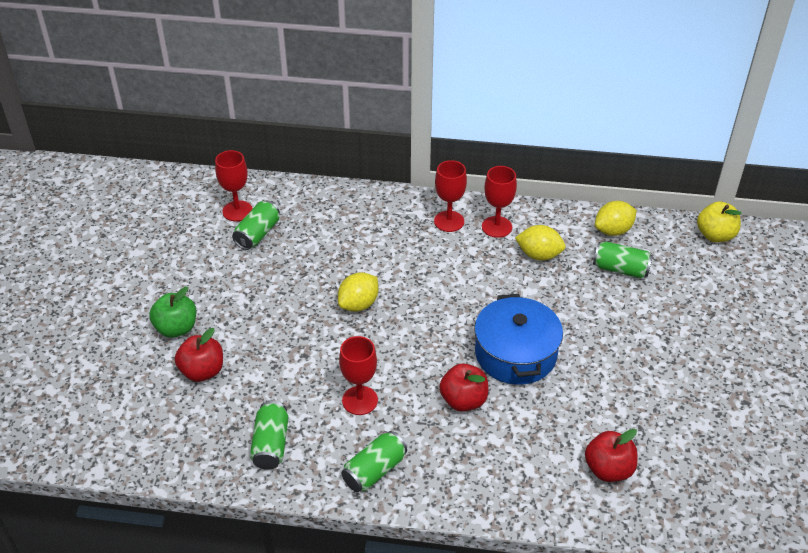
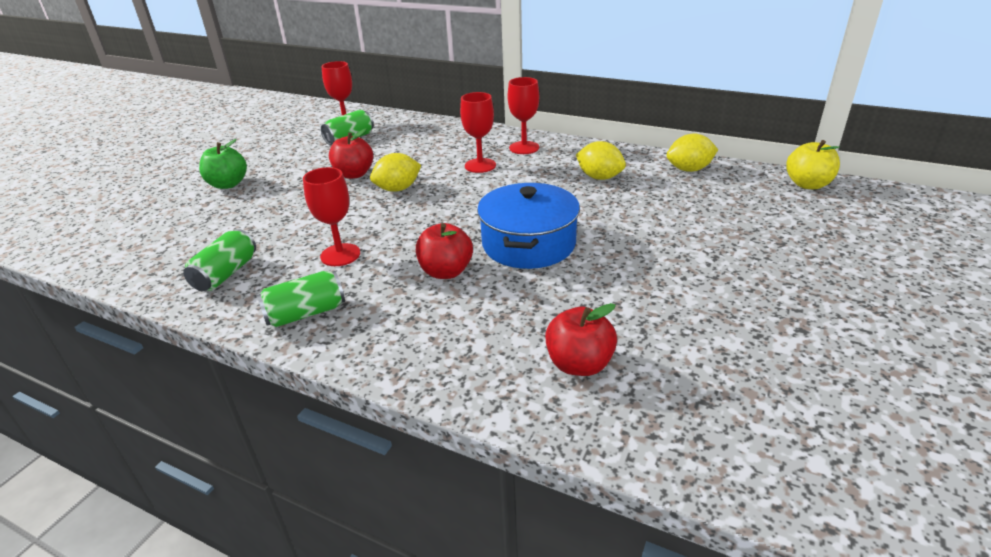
camera: 20 degrees right, 10 degrees down
(202, 371) = (220, 213): red apple -> red apple (354, 174)
(497, 227) = (568, 155): red goblet -> red goblet (480, 165)
(620, 269) = (684, 196): green can -> none

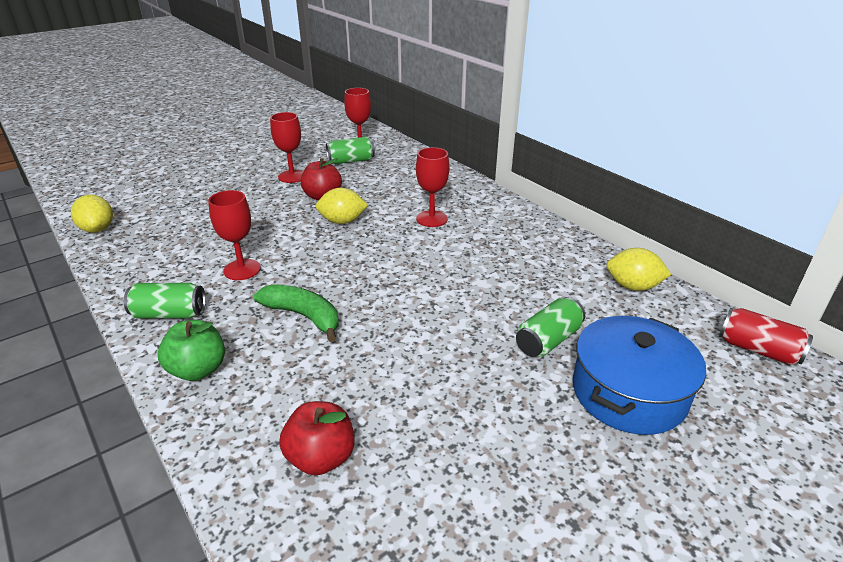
camera: 25 degrees right, 0 degrees up
(226, 274) = (152, 257): green can -> green can (548, 340)
(228, 184) = (226, 178): green apple -> green apple (198, 370)
(446, 272) = (303, 316): red apple -> green banana
(524, 148) = (488, 212): red goblet -> red goblet (292, 176)
(528, 244) = (397, 314): blue pot -> blue pot (628, 392)
(599, 177) = (530, 266): yellow lemon -> yellow lemon (98, 229)
(807, 184) = (758, 349): yellow apple -> red can

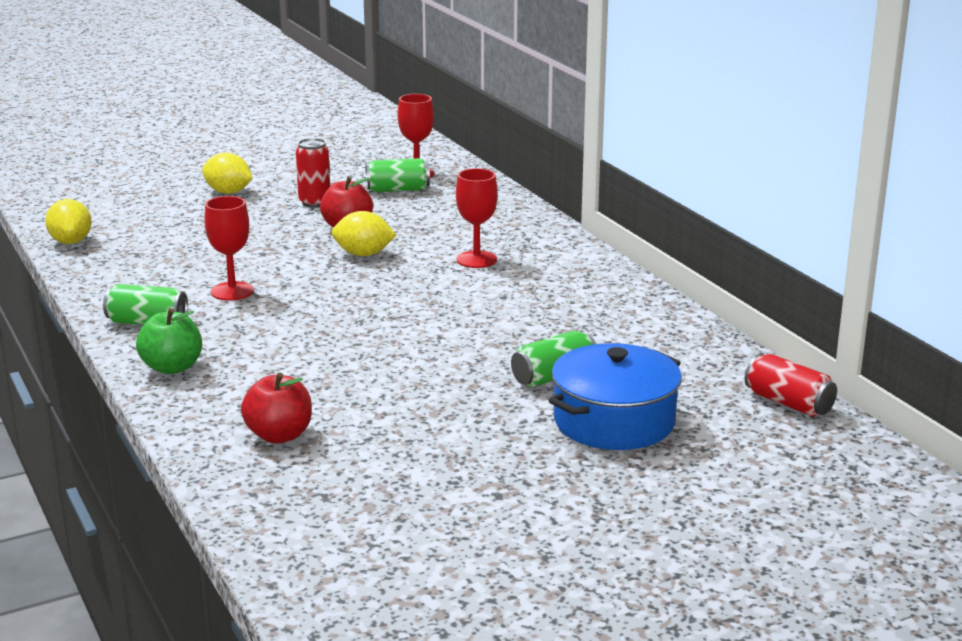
camera: 10 degrees right, 10 degrees down
(292, 176) = (314, 202): red goblet -> red can
(303, 316) = (291, 336): green banana -> none
(633, 286) = (686, 341): yellow lemon -> yellow lemon (228, 192)

